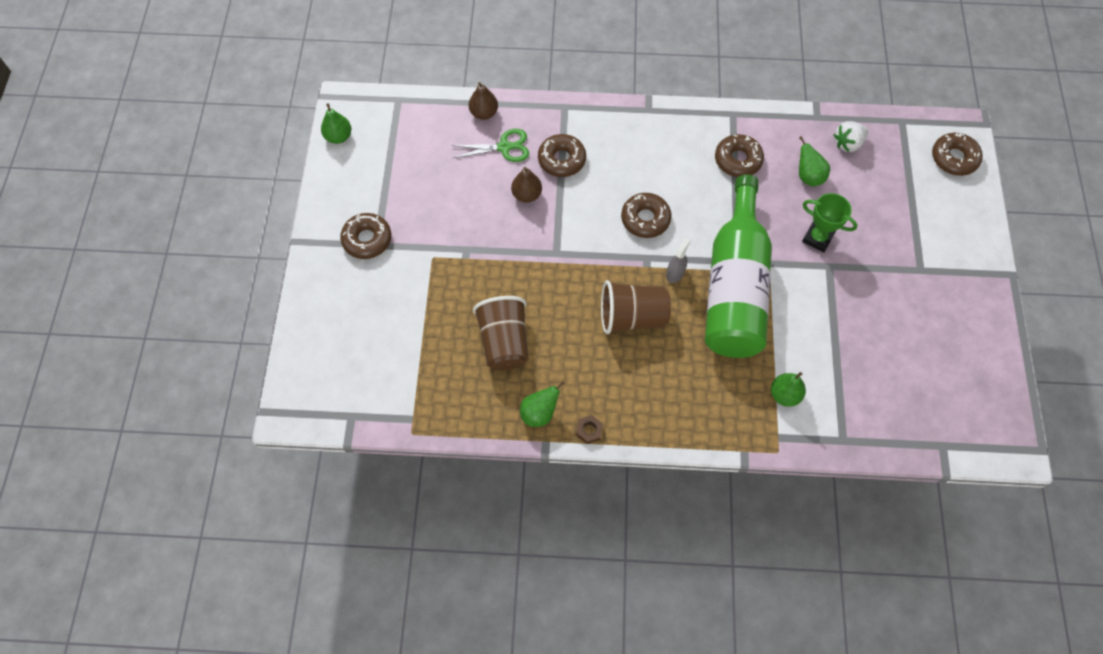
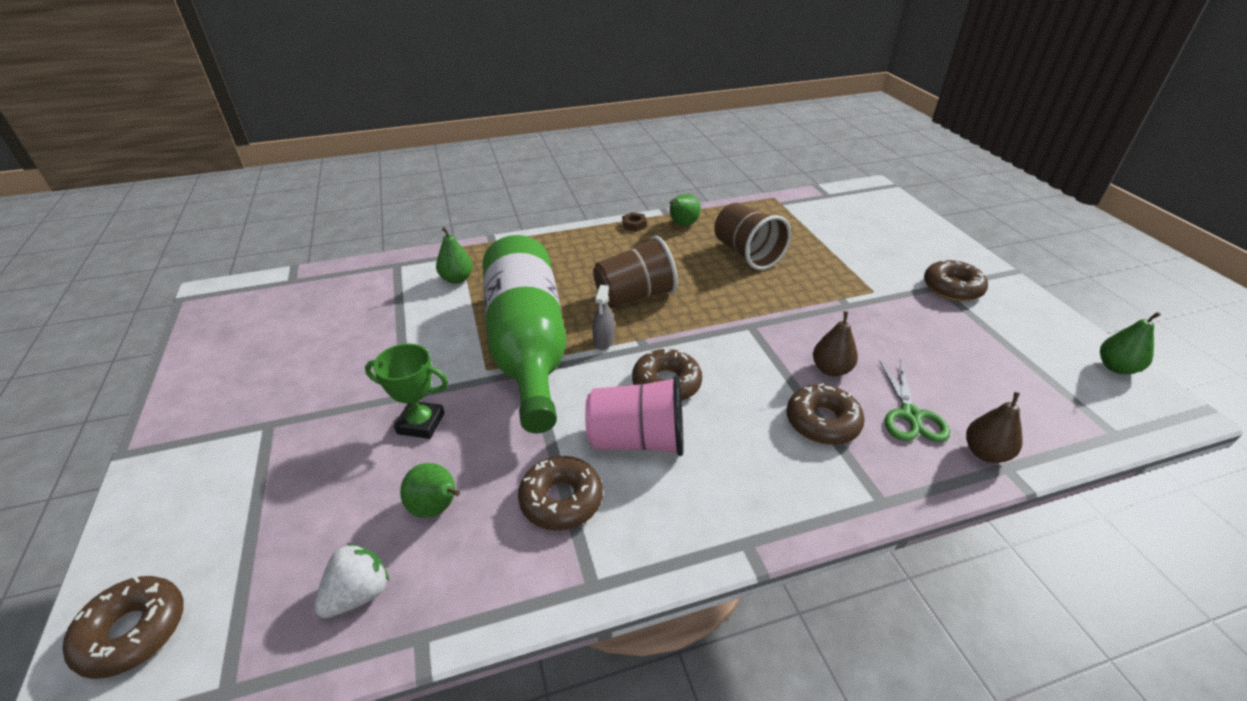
camera: 160 degrees right, 25 degrees down
(504, 147) = (910, 415): green scissors -> green scissors turned 60 degrees counterclockwise
(681, 183) = (637, 440): none -> pink cup

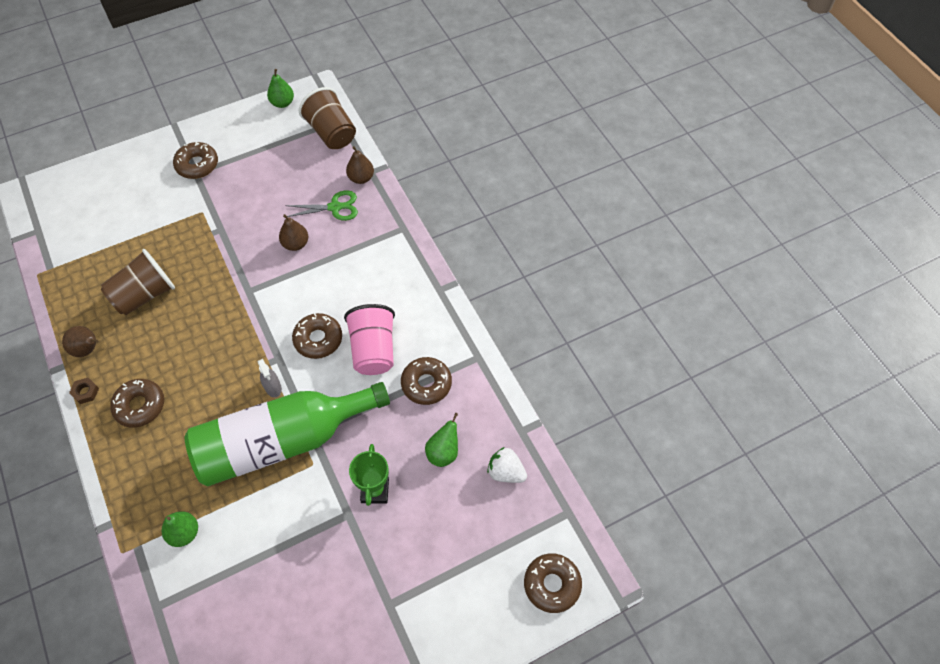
camera: 100 degrees left, 20 degrees up
(604, 341) = (273, 387): grey spray bottle -> grey spray bottle turned 60 degrees clockwise
(635, 296) = (211, 374): brown cup -> brown cup (331, 133)
(682, 224) = (88, 349): green pear -> brown pear
(822, 422) = (345, 251): brown donut -> brown donut (140, 406)

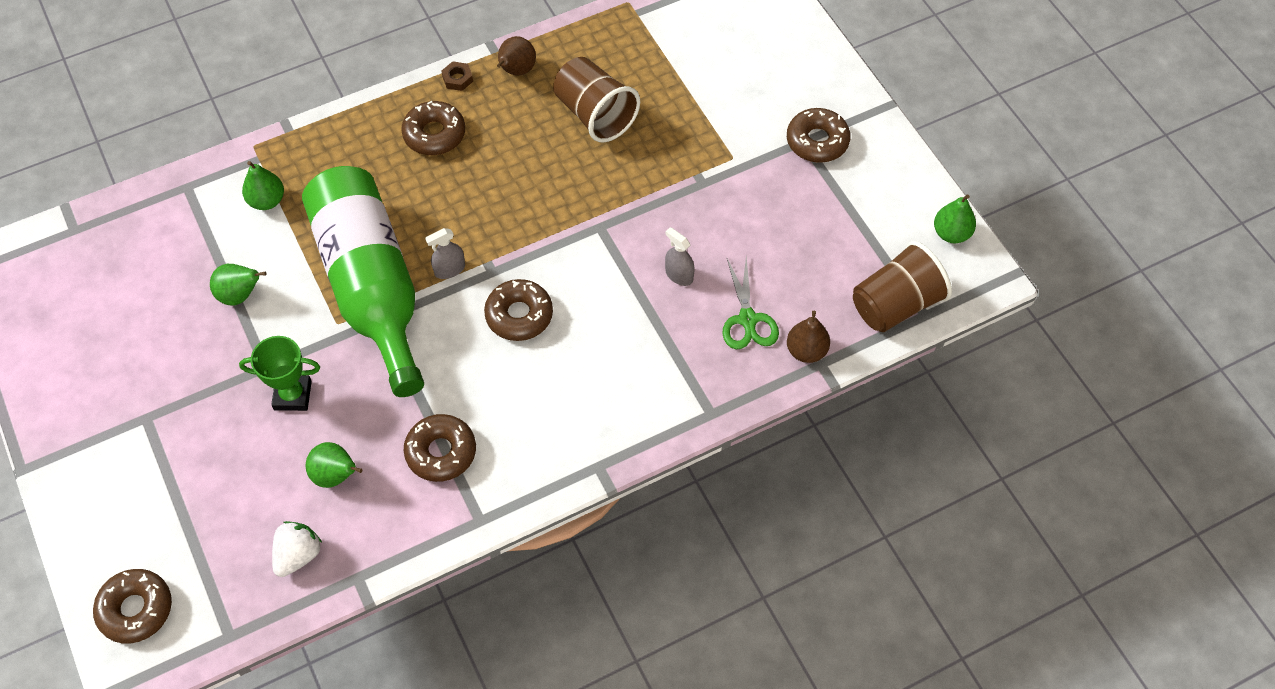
camera: 90 degrees right, 0 degrees up
(278, 543) = (240, 295): none -> green pear
(295, 244) = (679, 275): brown pear -> grey spray bottle
(373, 350) = (499, 383): pink cup -> none

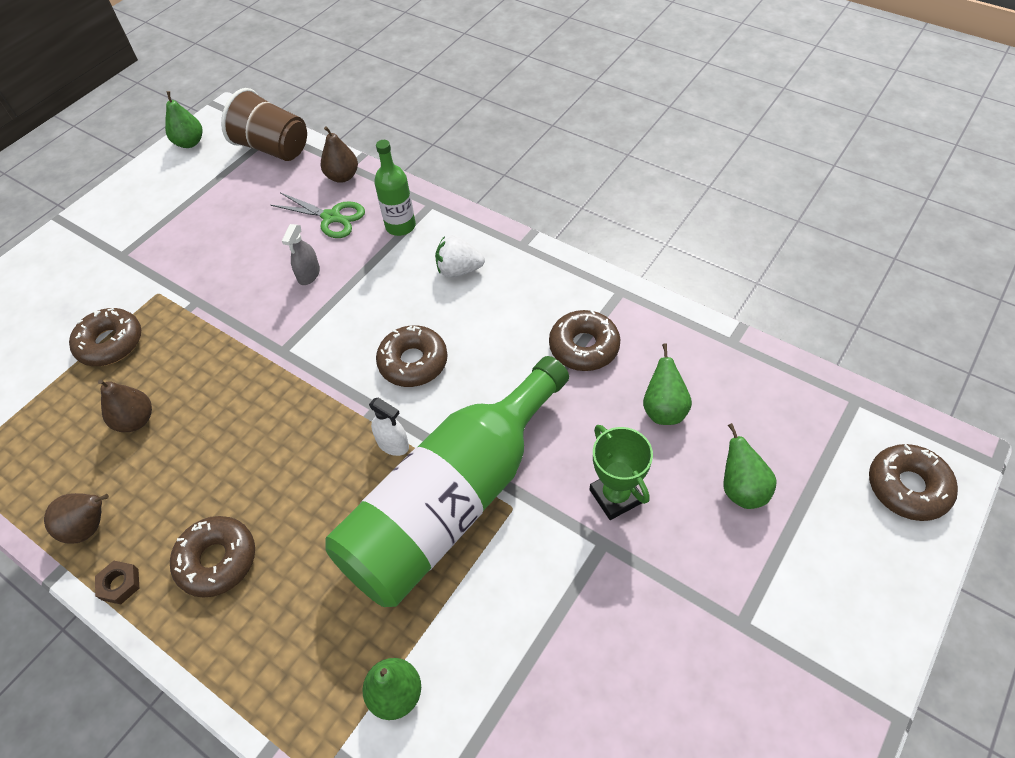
camera: 115 degrees left, 5 degrees down
(240, 295) = (539, 631): green pear -> green pear (741, 489)
(298, 555) = (752, 394): white strawberry -> white strawberry (459, 270)
(449, 269) = (393, 444): grey spray bottle -> white spray bottle
(595, 114) = (136, 420): brown cup -> brown pear
(695, 373) = (400, 226): none -> green bottle
(747, 319) = (331, 217): green scissors -> green scissors turned 60 degrees clockwise
(817, 141) = (117, 246): brown donut -> brown donut (110, 343)

